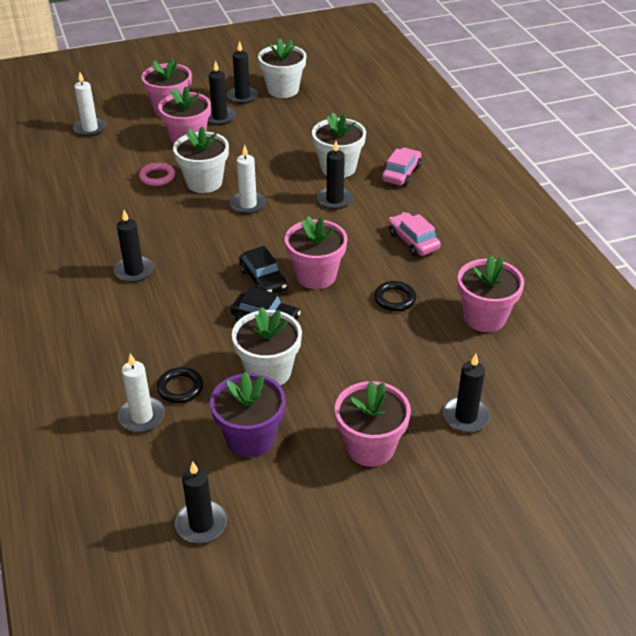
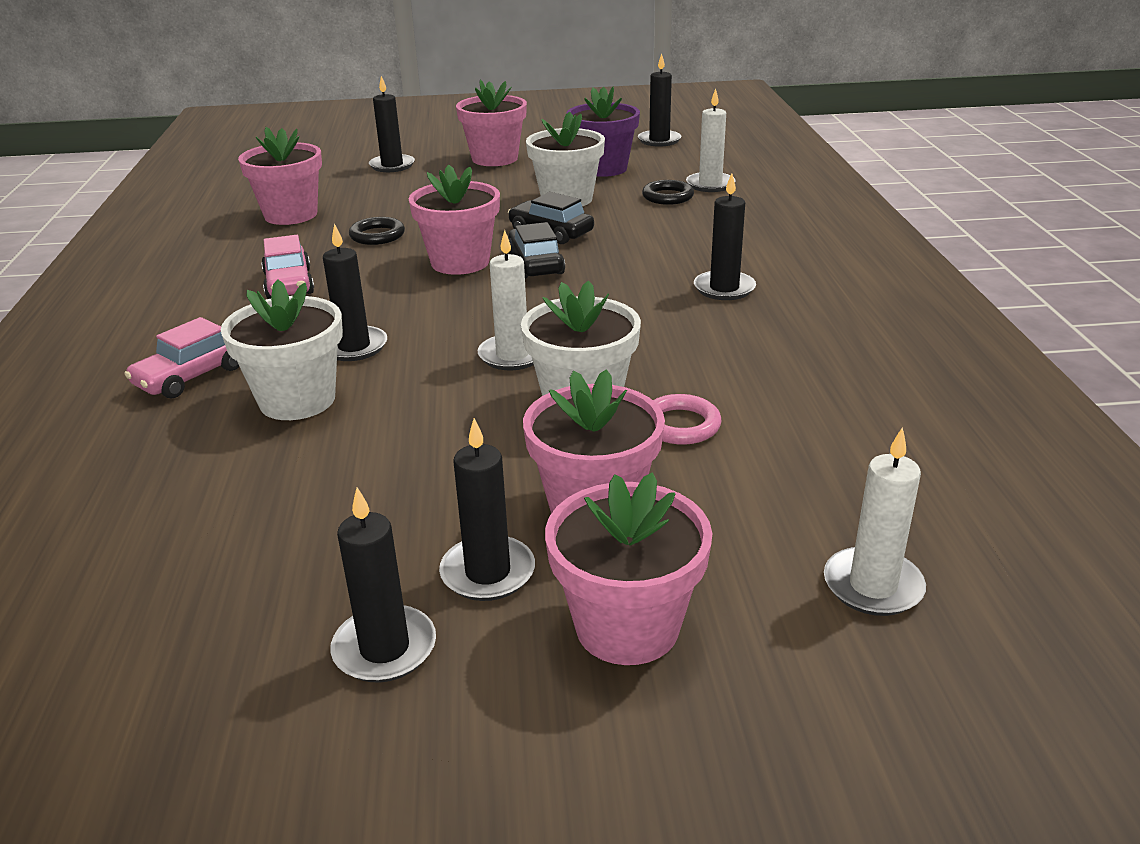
camera: 165 degrees left, 10 degrees down
(283, 90) = (241, 660): white flower pot -> none

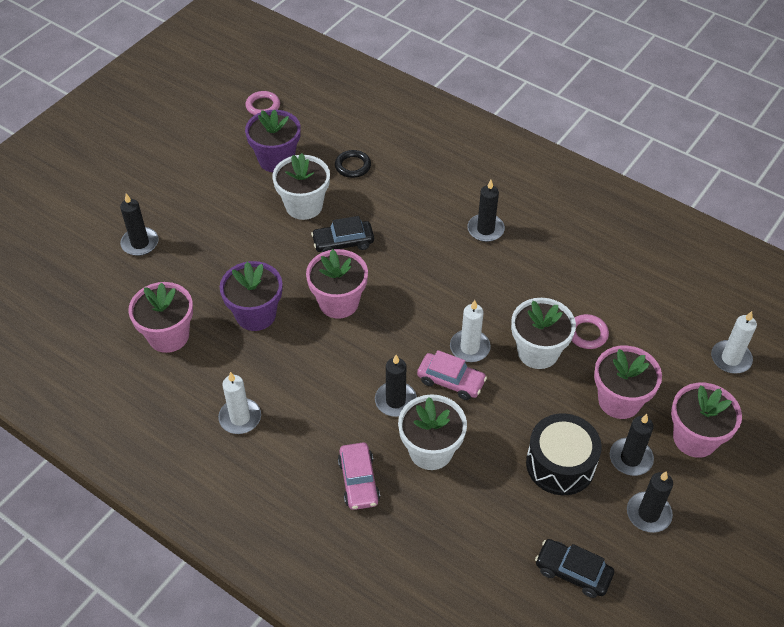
camera: 50 degrees left, 20 degrees up
(289, 284) = (282, 388): pink car -> pink car (451, 381)
(377, 235) = (256, 314): black ring -> purple flower pot
(392, 509) = (560, 464): none -> black drum
(495, 159) = (194, 191): pink flower pot -> none
(535, 264) = (377, 275): black car -> black car (573, 572)
(659, 140) = (263, 106): black candle -> pink ring
(710, 184) = (357, 138): white candle -> white candle (240, 418)

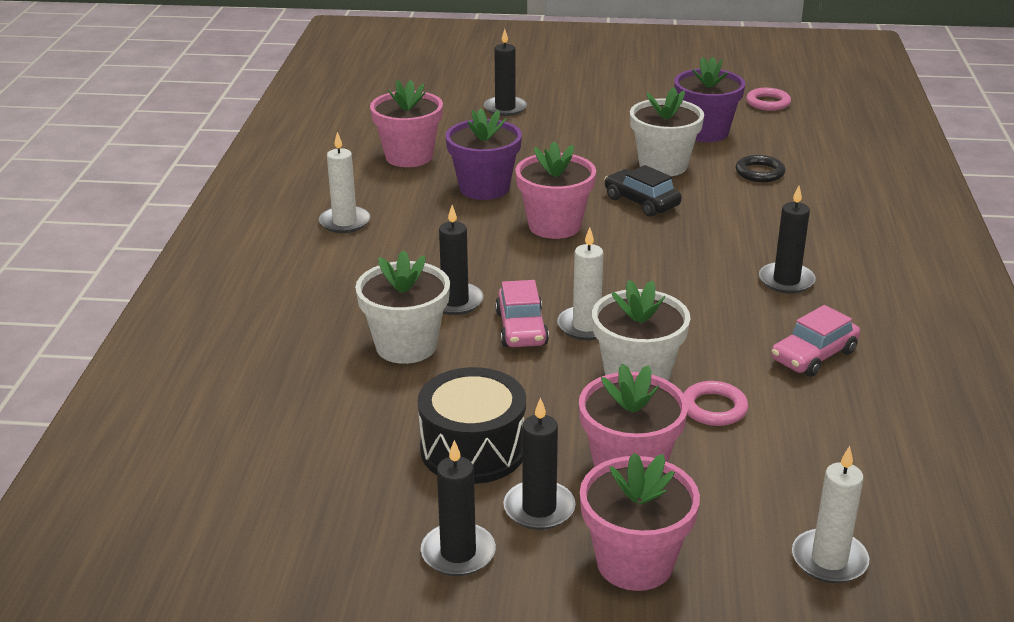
camera: 60 degrees right, 20 degrees down
(359, 481) = (323, 313): pink car -> pink car (814, 356)
(573, 572) = (310, 510): black car -> none

